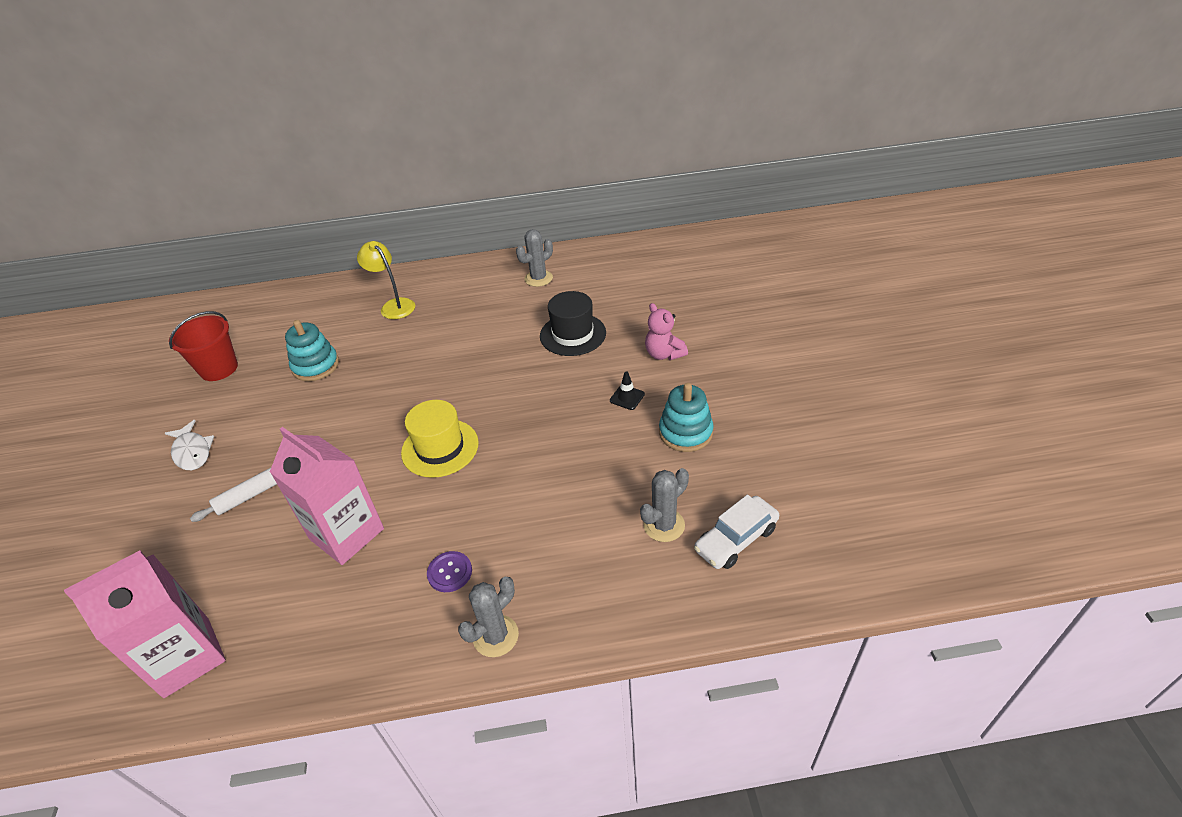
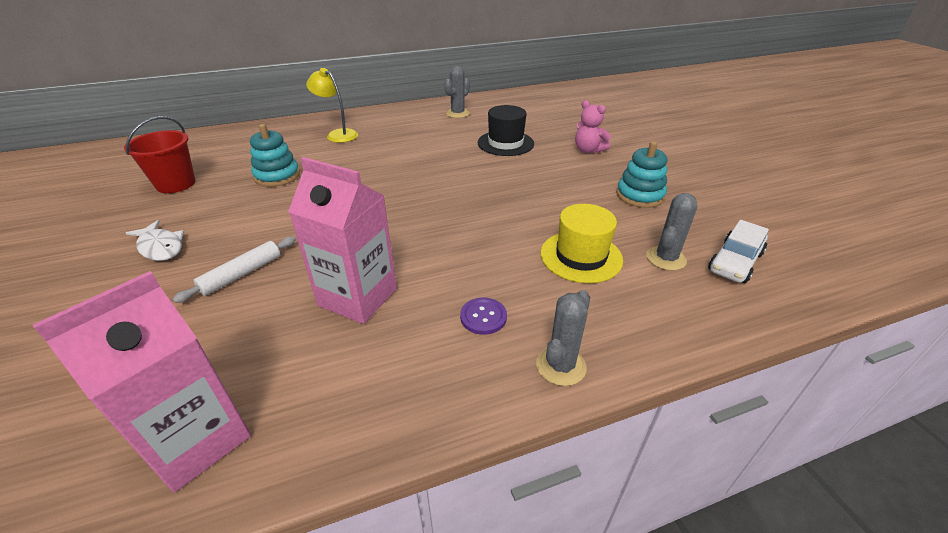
camera: 15 degrees left, 5 degrees down
(440, 448) = (425, 223): yellow hat -> yellow hat (581, 256)
(627, 397) = (575, 177): black traffic cone -> none

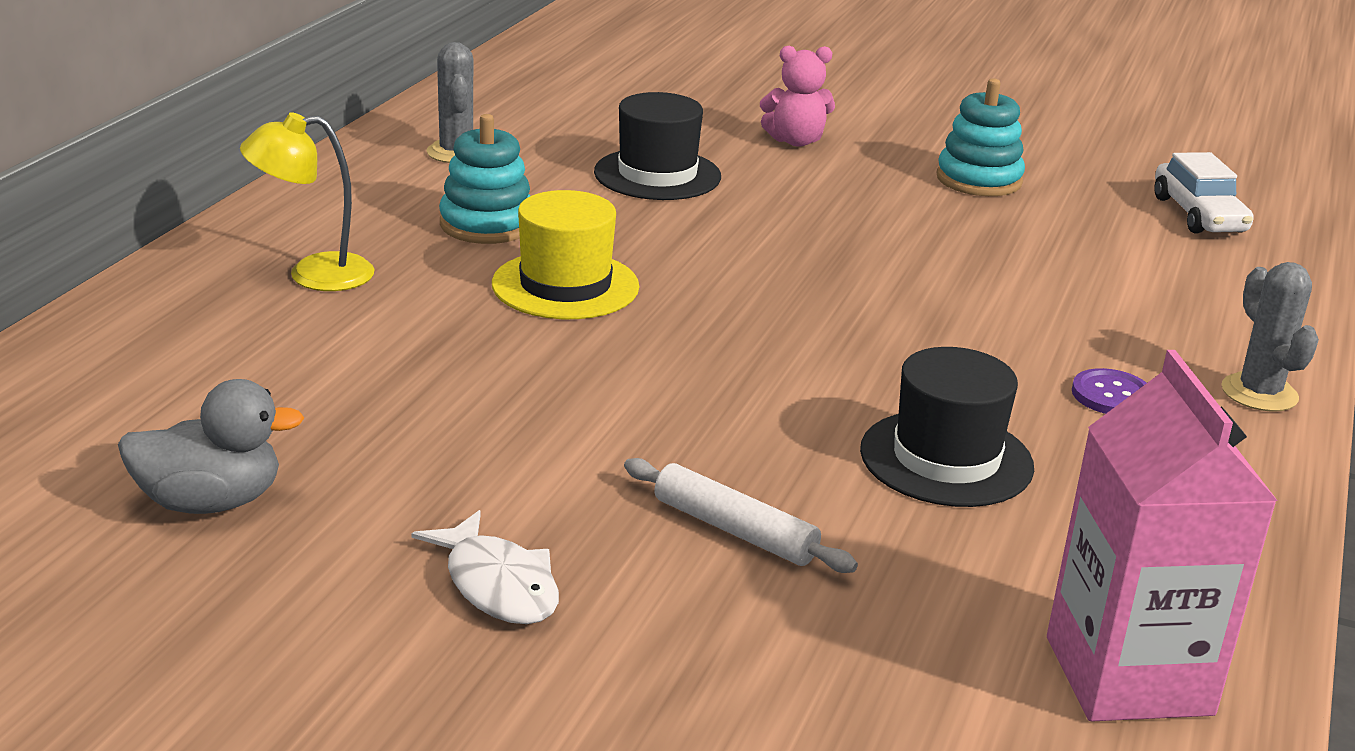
camera: 50 degrees left, 10 degrees down
(160, 247) = (498, 585): white fish -> white fish turned 60 degrees clockwise
(176, 184) = (210, 502): red bucket -> grey duck
(242, 274) = (734, 530): white rolling pin -> white rolling pin turned 45 degrees counterclockwise
(277, 176) = (394, 390): turquoise stacking toy -> turquoise stacking toy (487, 224)
(358, 297) = (946, 459): pink carton -> black hat
(581, 256) = (1065, 281): yellow hat -> yellow hat (565, 285)
(666, 258) = (1140, 242): grey cactus -> none

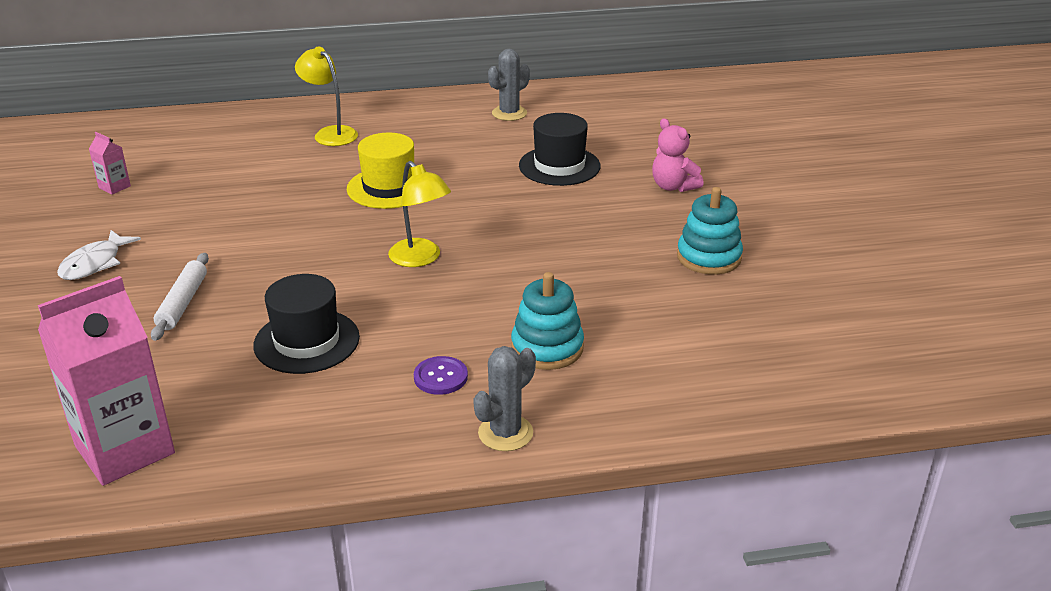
camera: 60 degrees right, 5 degrees up
(210, 502) = (114, 187): grey duck -> pink carton
(487, 224) = (434, 148): turquoise stacking toy -> turquoise stacking toy (547, 348)
(802, 324) = (420, 259): none -> yellow lamp
(1198, 215) = (780, 352): white car -> none

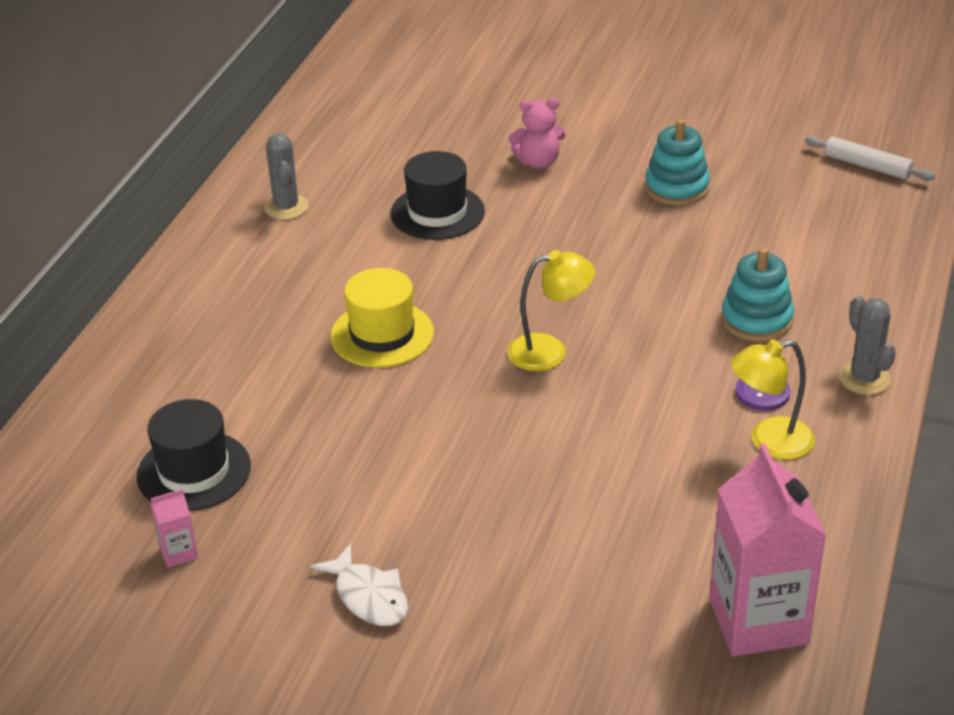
camera: 60 degrees left, 5 degrees up
(182, 303) = (512, 537): white rolling pin -> white rolling pin (867, 166)
(306, 341) = (649, 462): black hat -> black hat (194, 471)
(330, 133) = (205, 345): yellow lamp -> yellow lamp (769, 441)

